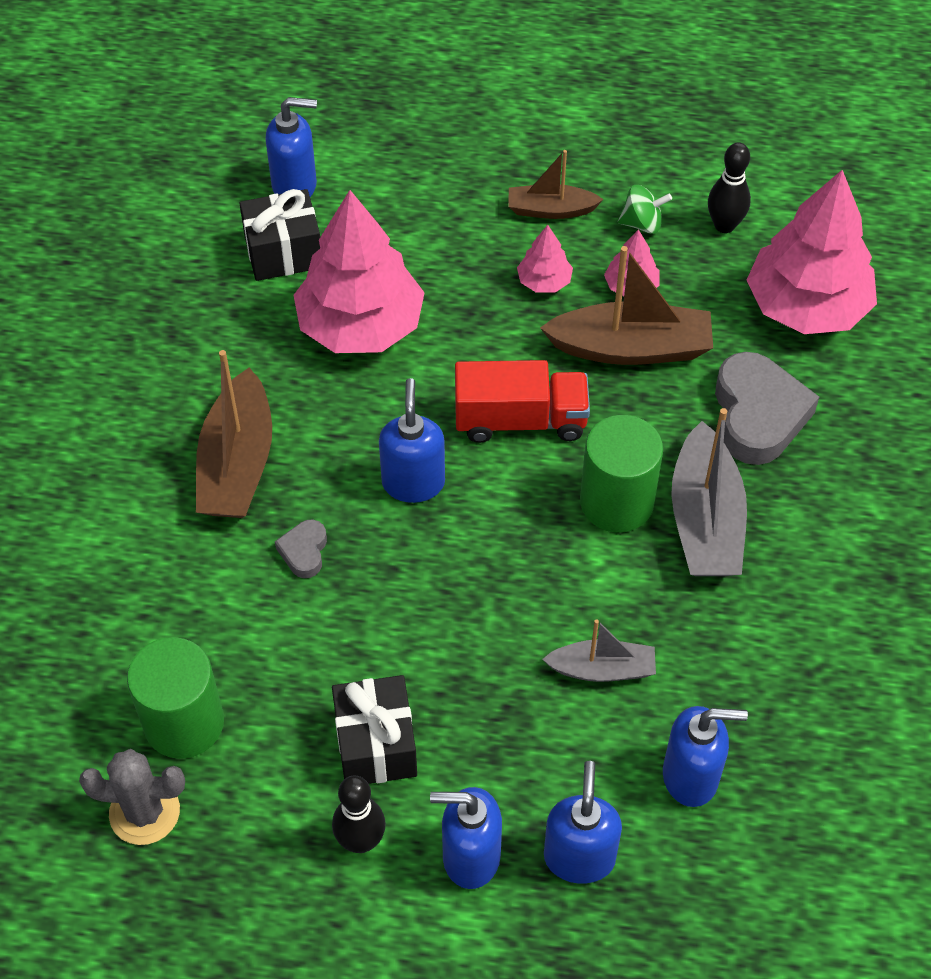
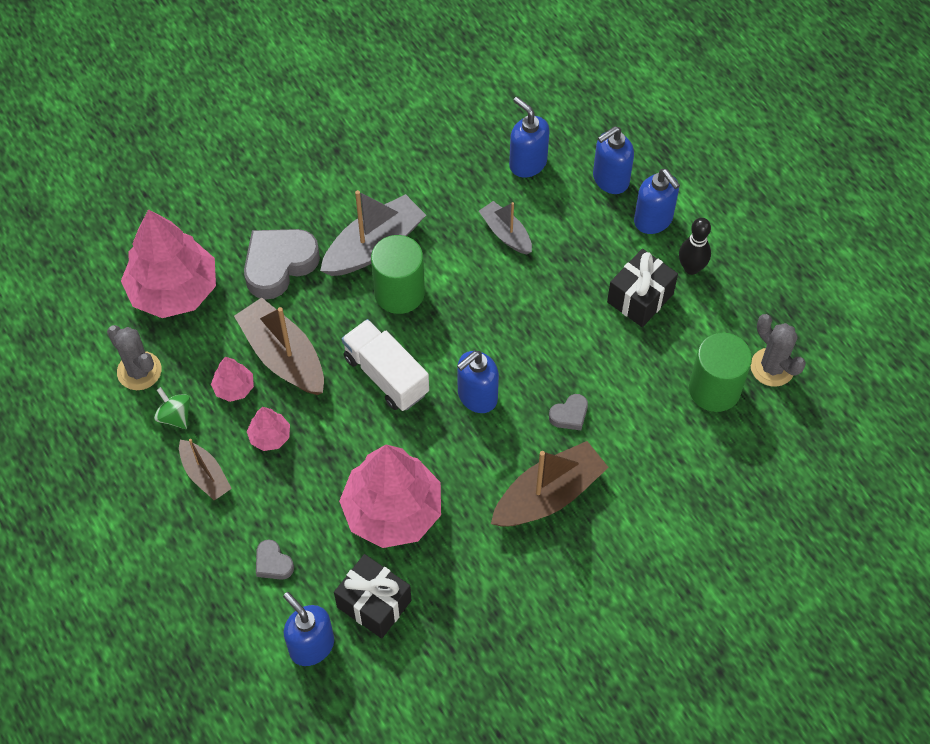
camera: 130 degrees left, 5 degrees up
(404, 206) = (273, 563): none -> grey heart
(520, 420) = (386, 375): red truck -> white truck
(724, 225) = (139, 371): black bowling pin -> grey cactus

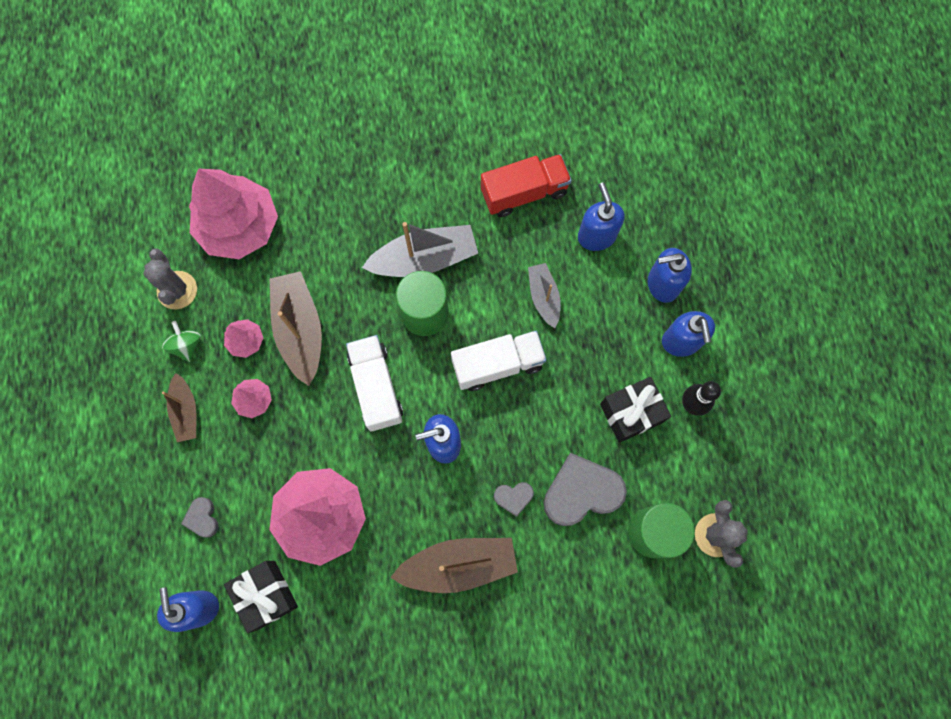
camera: 25 degrees right, 15 degrees up
(279, 265) = (336, 242): grey heart -> grey heart (581, 492)
(440, 153) = (524, 193): none -> red truck
(493, 308) = (498, 365): none -> white truck

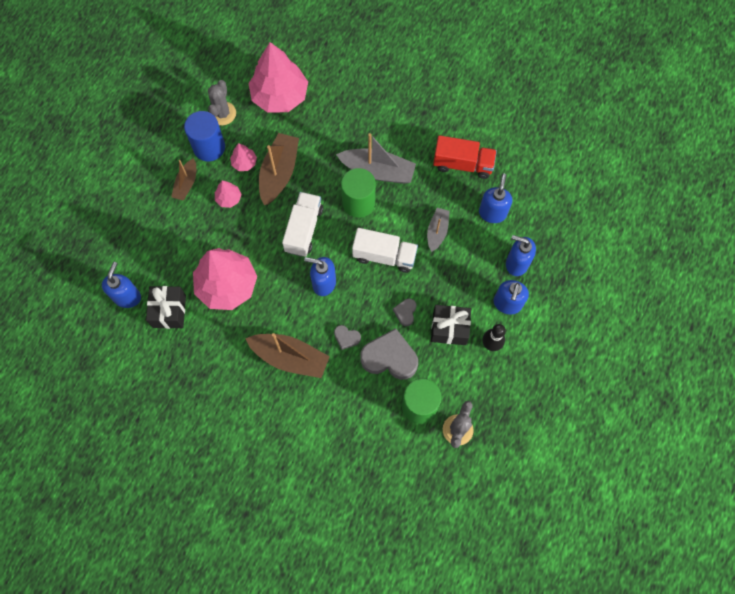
camera: 30 degrees right, 5 degrees down
(186, 345) = (209, 147): green spinning top -> blue cylinder
(202, 518) = (160, 248): grey heart -> grey heart (405, 312)

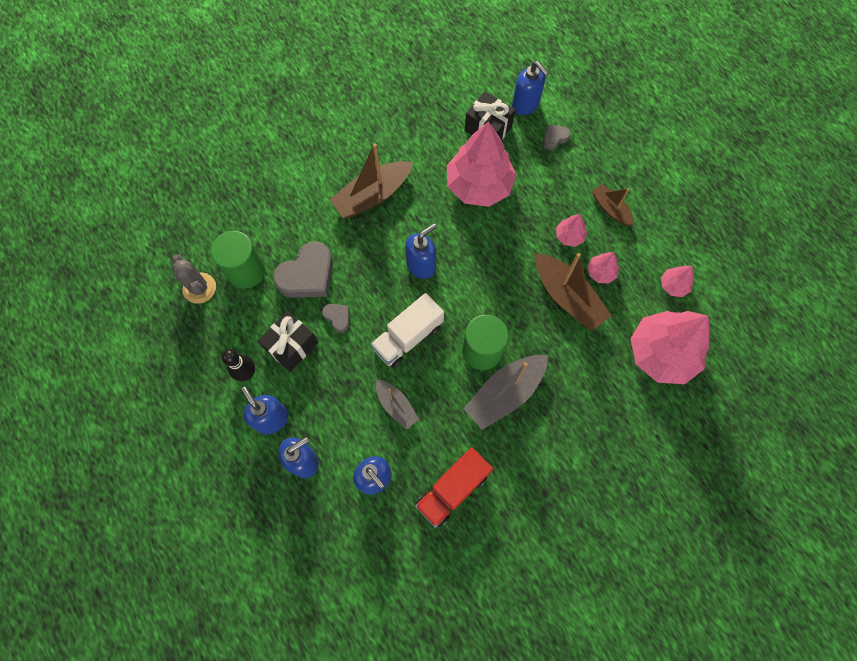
camera: 125 degrees right, 0 degrees up
(209, 147) = (640, 251): blue cylinder -> none
(222, 113) = (673, 285): grey cactus -> pink tree
(304, 229) = (489, 282): white truck -> none
(346, 338) = (354, 251): grey heart -> grey heart (554, 138)

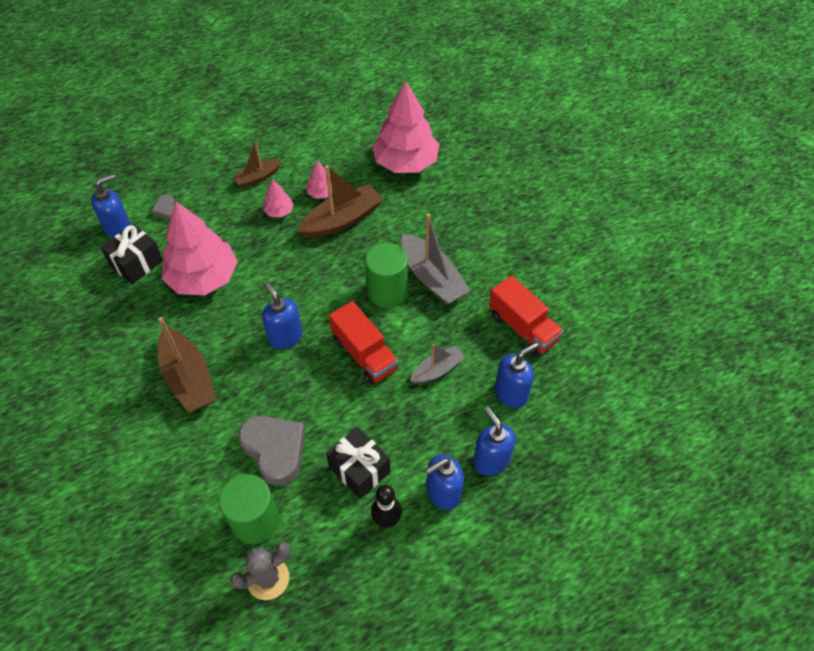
camera: 85 degrees left, 15 degrees down
(338, 317) = (332, 420): grey heart -> none
(408, 337) = (364, 354): white truck -> red truck
(673, 285) = (343, 145): pink tree -> none

